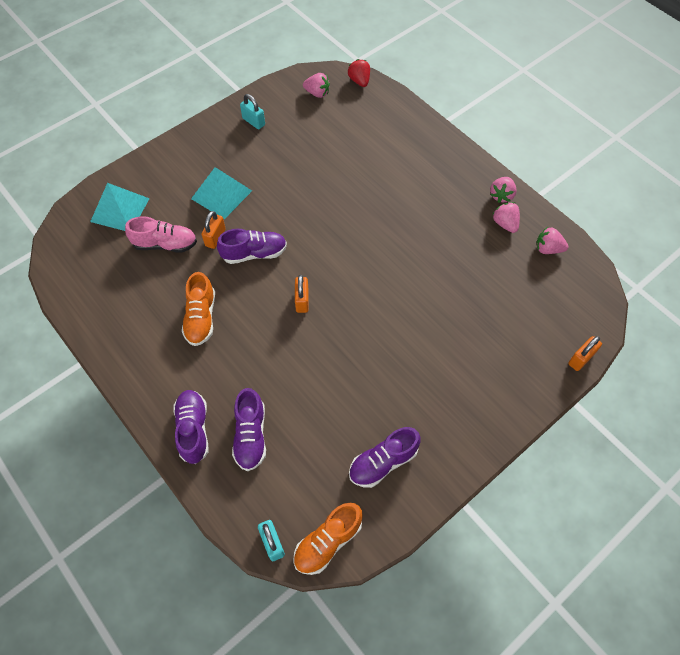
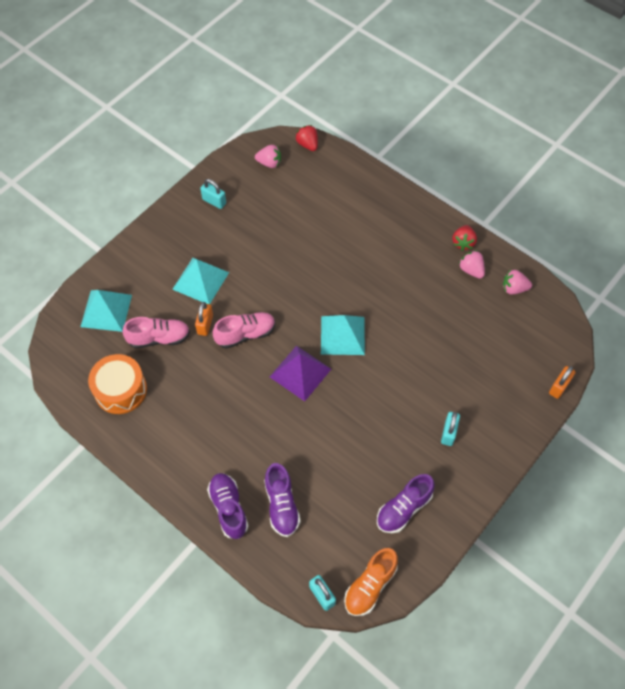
camera: 10 degrees left, 0 degrees up
(113, 289) = (120, 390): none -> orange drum
(201, 318) = (210, 404): orange shoe -> none
(254, 253) = (245, 334): purple shoe -> pink shoe
(302, 301) = (300, 373): orange padlock -> purple pyramid
(355, 269) = (342, 335): none -> turquoise pyramid
(449, 388) = (448, 433): none -> turquoise padlock
(501, 195) = (463, 243): pink strawberry -> red strawberry

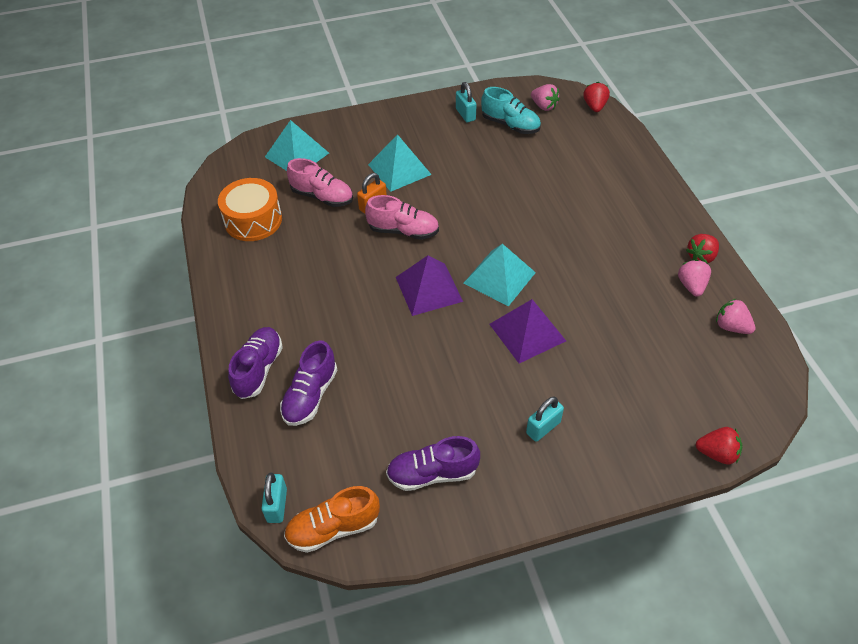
camera: 35 degrees right, 10 degrees down
(256, 194) = (510, 125): none -> turquoise shoe
(391, 368) = (527, 332): none -> purple pyramid
(559, 387) = (717, 453): orange padlock -> red strawberry

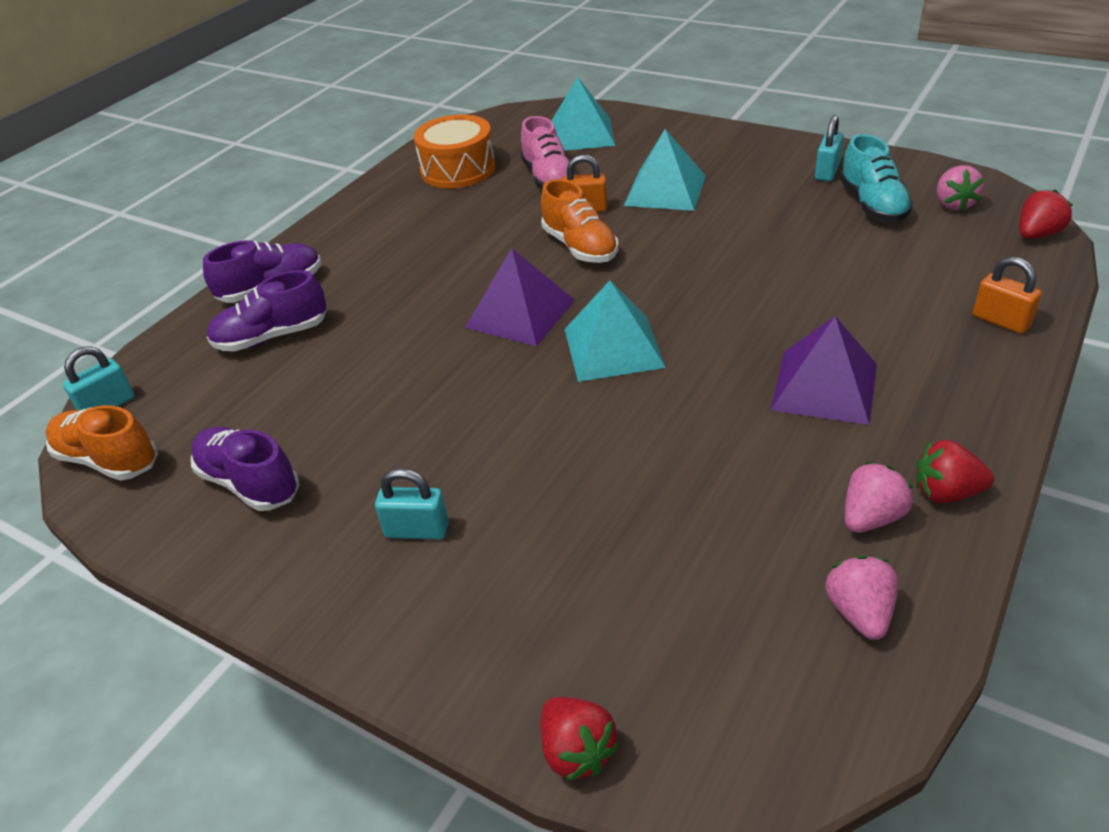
camera: 50 degrees right, 10 degrees down
(403, 231) = (580, 247): pink shoe -> orange shoe
(527, 332) = (557, 421): purple pyramid -> purple pyramid (824, 386)
(631, 162) = (1001, 321): none -> orange padlock

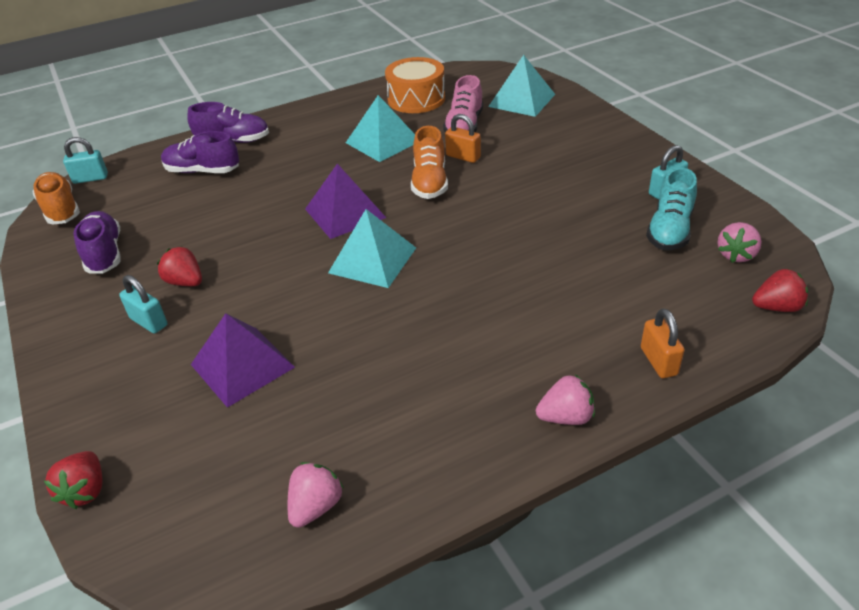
camera: 30 degrees right, 0 degrees up
(665, 190) = (531, 162): turquoise pyramid -> turquoise pyramid (383, 142)
(824, 386) = (472, 348): purple pyramid -> purple pyramid (242, 365)
(871, 517) = (395, 451): pink strawberry -> pink strawberry (566, 417)
(946, 492) = (463, 462): red strawberry -> red strawberry (185, 282)

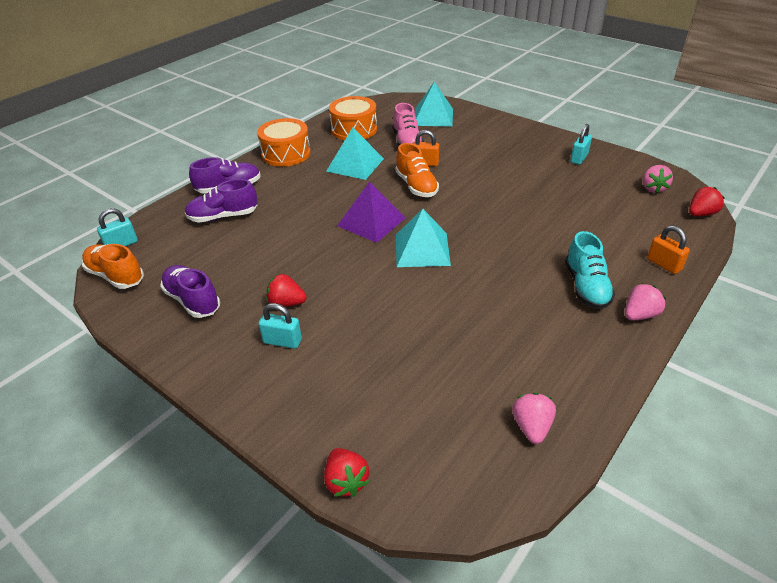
camera: 25 degrees left, 0 degrees up
(242, 365) = (390, 350): purple pyramid -> none
(320, 113) = (286, 153): none -> orange drum
(669, 230) = (602, 182): turquoise shoe -> turquoise shoe (586, 287)

